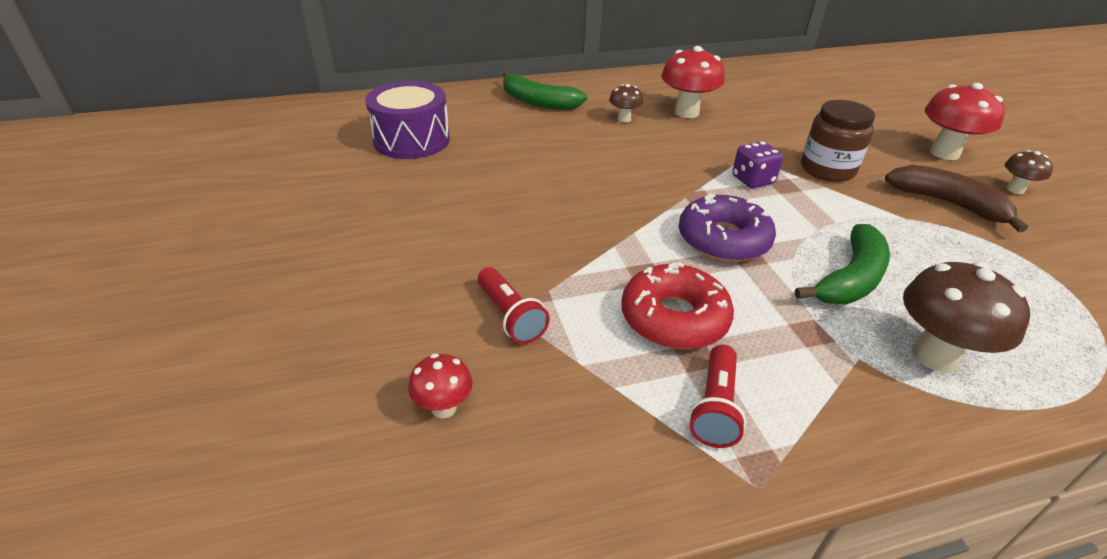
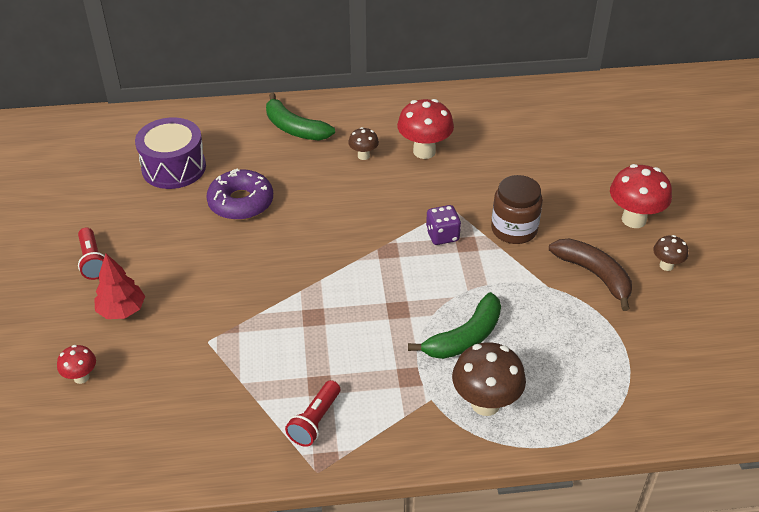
camera: 10 degrees right, 5 degrees up
(379, 288) = (122, 310): none -> red tree
(444, 408) = (146, 401): red mushroom -> red mushroom (81, 377)
(510, 316) = (205, 342): red flashlight -> red flashlight (92, 261)
(674, 318) = (318, 355): red donut -> none
(723, 240) = (387, 293): purple donut -> purple donut (241, 202)

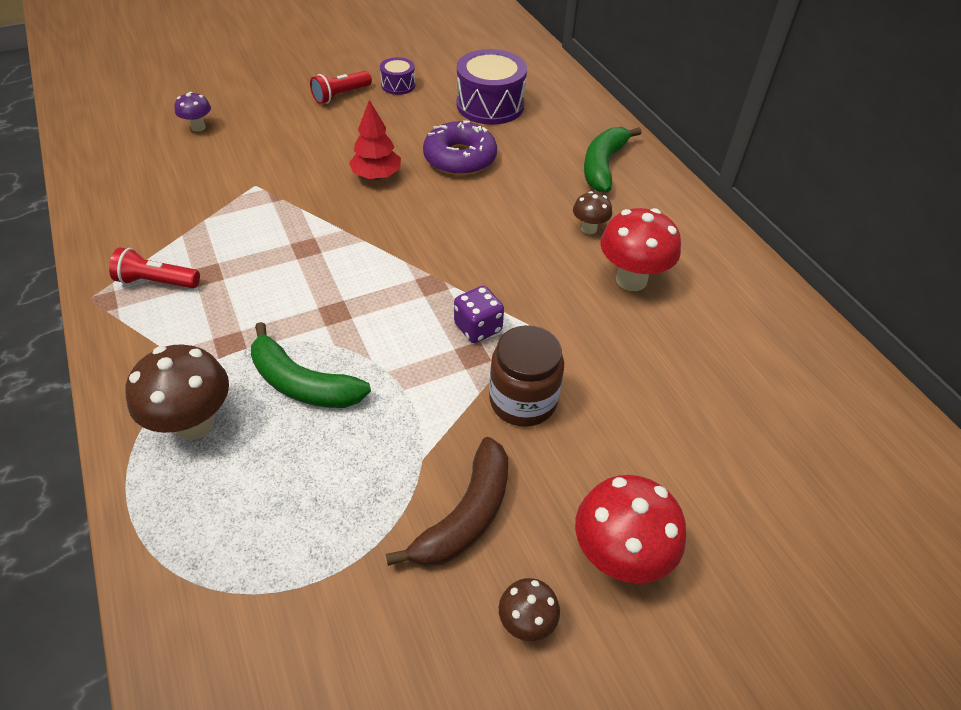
camera: 70 degrees right, 5 degrees up
(81, 377) = (198, 127): red mushroom -> purple mushroom
(102, 218) = (398, 85): none -> purple drum
(122, 310) = (283, 127): red tree -> red tree (376, 176)

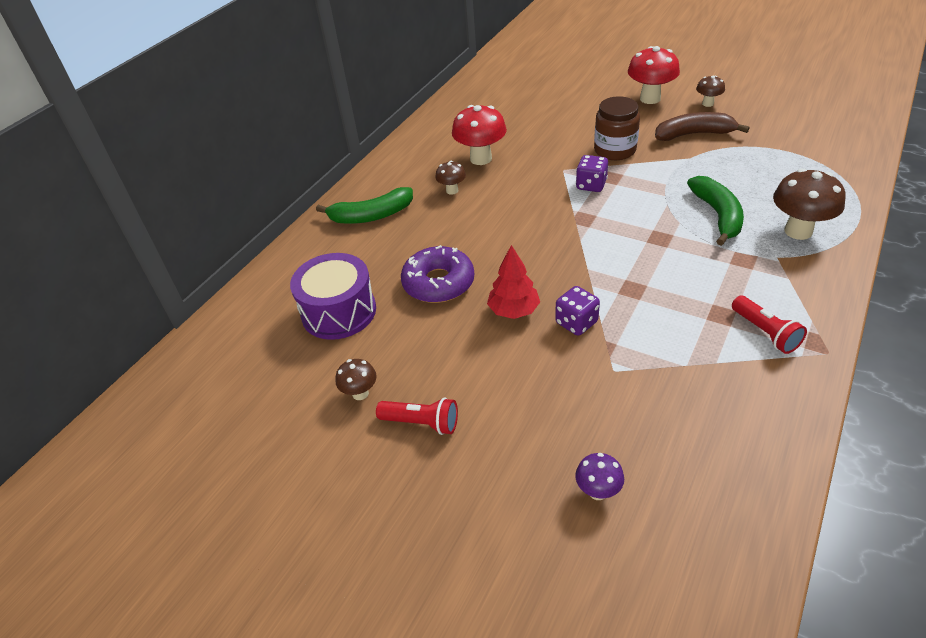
camera: 120 degrees left, 5 degrees down
(319, 196) = (576, 323): none -> purple dice
(398, 85) = (360, 393): purple drum -> brown mushroom

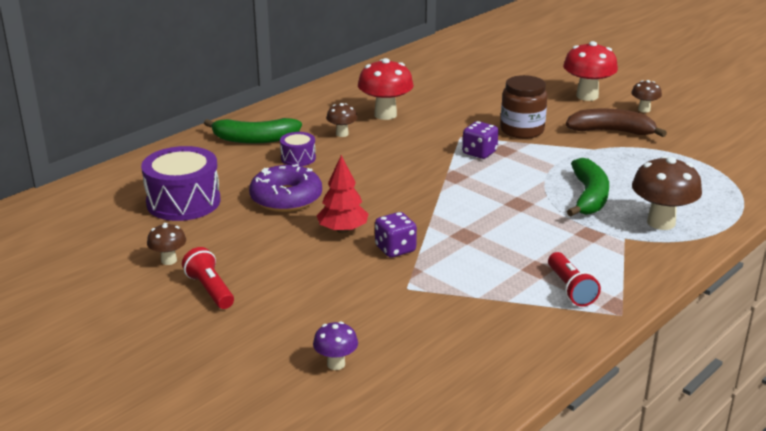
camera: 10 degrees right, 15 degrees down
(421, 423) = (210, 290): red flashlight -> red flashlight turned 150 degrees counterclockwise
(425, 230) = (298, 158): none -> purple drum

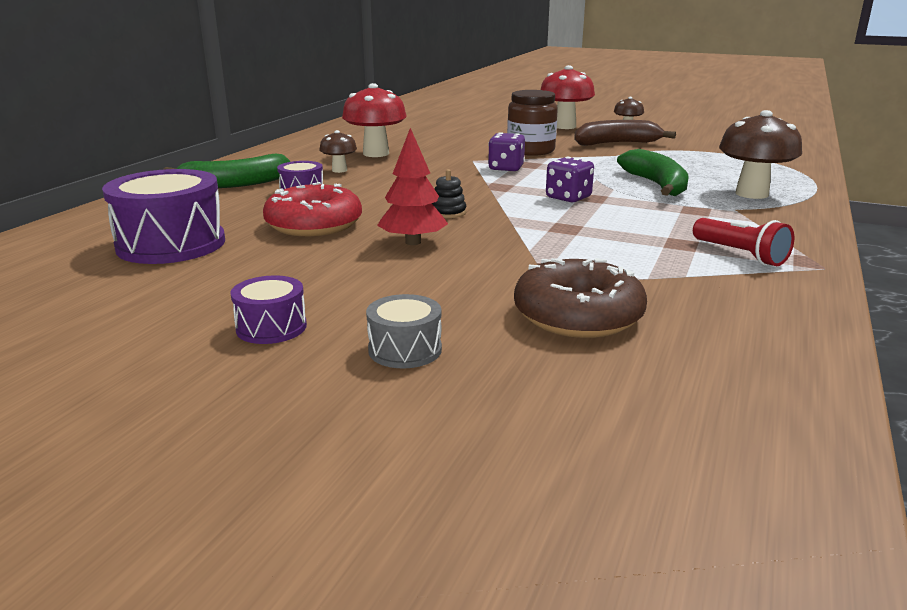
camera: 20 degrees left, 5 degrees down
(169, 260) = (183, 304): brown mushroom -> none
(210, 290) = (271, 327): red flashlight -> purple drum
(275, 323) = (405, 350): none -> grey drum
(286, 198) = (314, 224): purple donut -> red donut
(336, 364) = (542, 382): purple mushroom -> none
(390, 202) = (448, 212): none -> black stacking toy
(395, 249) = (496, 250): purple dice -> purple dice (568, 198)
(400, 320) = (578, 315): none -> brown donut

